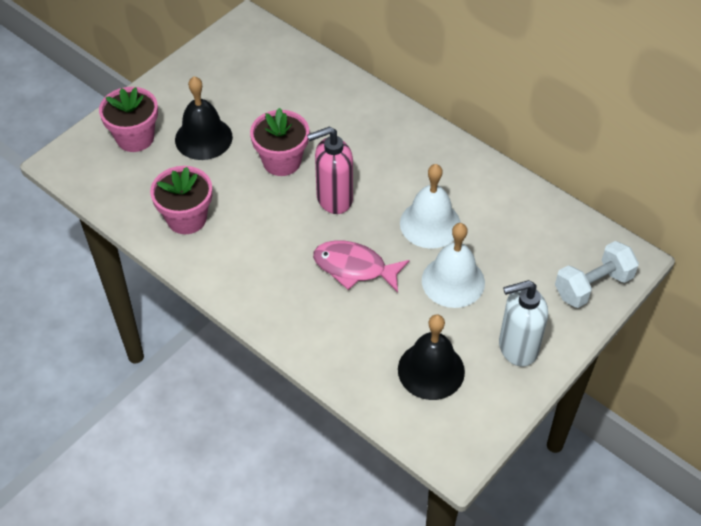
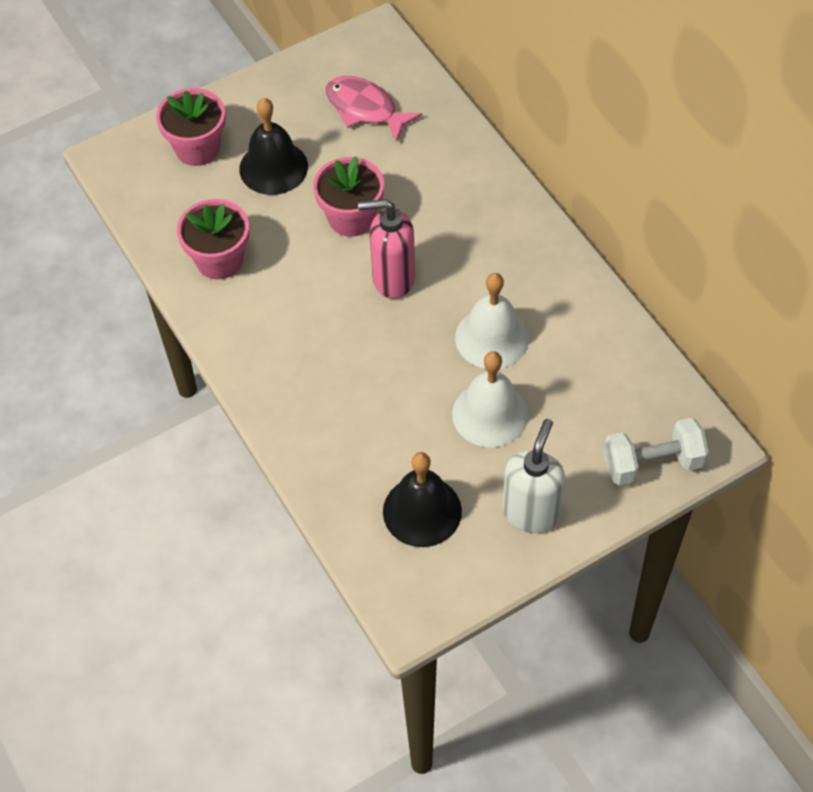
camera: 20 degrees right, 5 degrees up
(354, 268) = (384, 368): pink fish -> pink fish (365, 109)
(517, 348) = (531, 512): white soap dispenser -> white soap dispenser turned 105 degrees clockwise

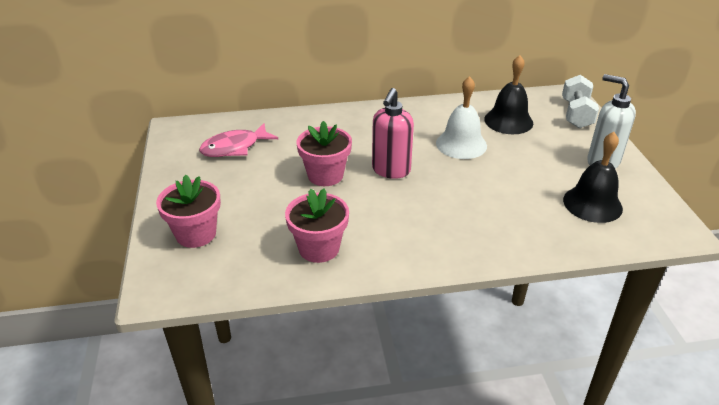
camera: 70 degrees left, 20 degrees down
(273, 167) = (250, 199): black bell -> black bell (508, 121)
(490, 414) = (521, 159): white bell -> none

